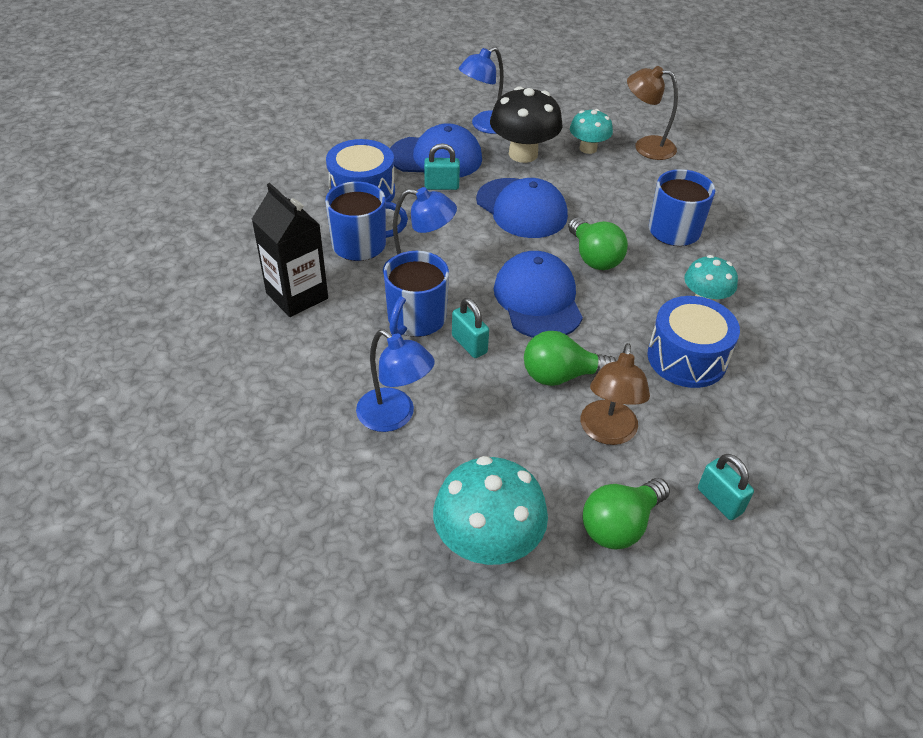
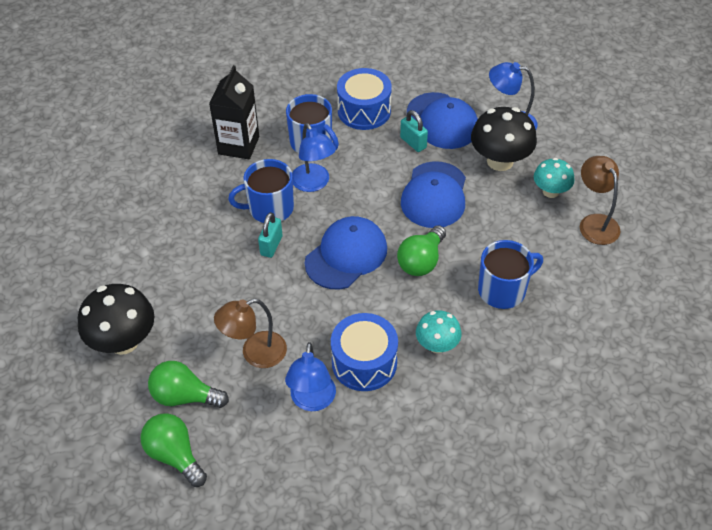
camera: 55 degrees right, 5 degrees up
(394, 417) = (181, 247): blue lamp -> blue lamp (312, 401)
(487, 543) = (123, 341): turquoise mushroom -> black mushroom
(561, 375) = (285, 305): green light bulb -> green light bulb (175, 455)
(719, 501) = (245, 439): turquoise padlock -> none

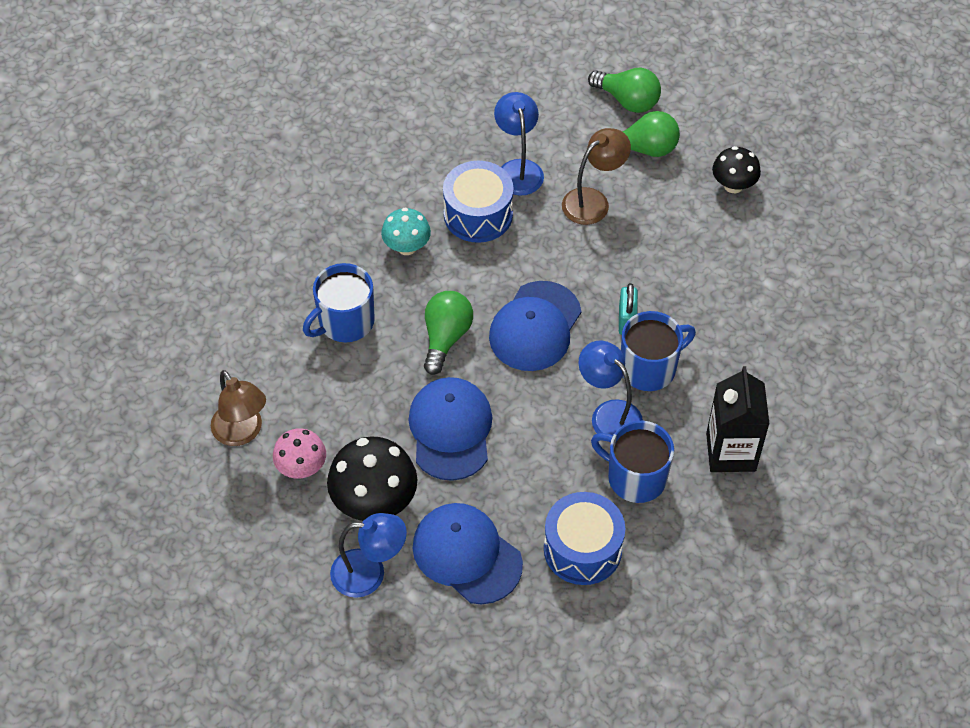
camera: 165 degrees right, 5 degrees up
(123, 341) = (733, 185): black mushroom -> black mushroom, size x0.61
(413, 143) = (498, 507): turquoise padlock -> none
(550, 191) = (301, 468): turquoise mushroom -> pink mushroom

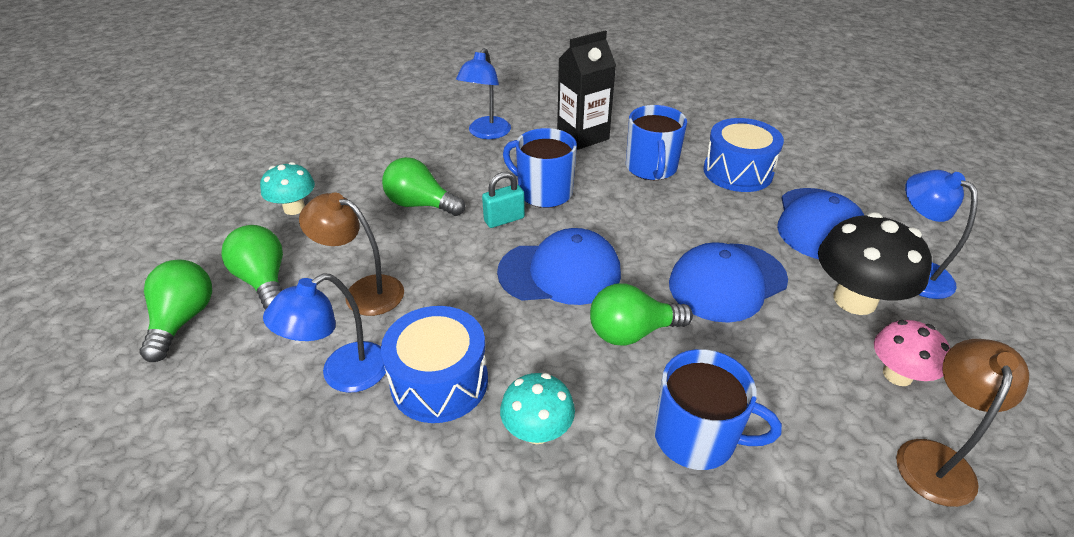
camera: 120 degrees left, 15 degrees down
(609, 414) = (610, 198): blue lamp -> blue lamp (486, 133)
(686, 271) = (420, 204): none -> green light bulb
(733, 185) = (294, 208): black mushroom -> turquoise mushroom

